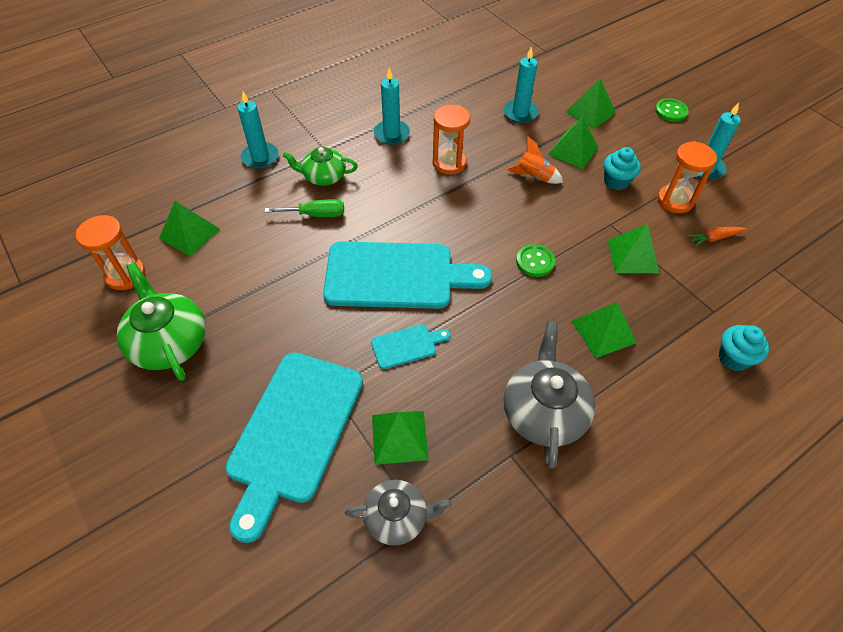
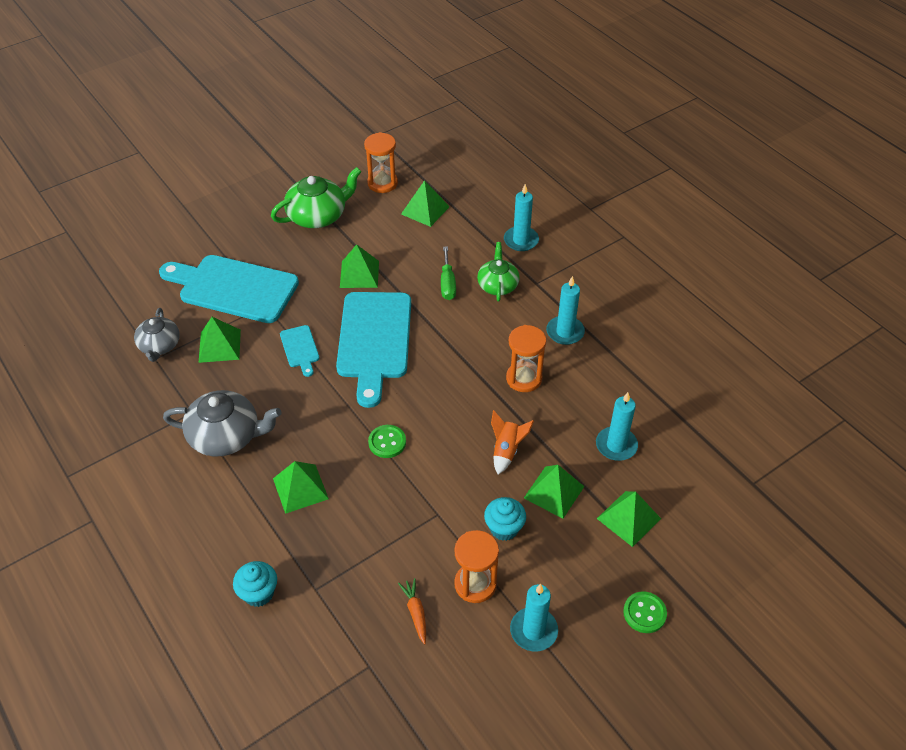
camera: 90 degrees right, 5 degrees down
(632, 256) = (392, 527): green pyramid -> green pyramid (359, 274)

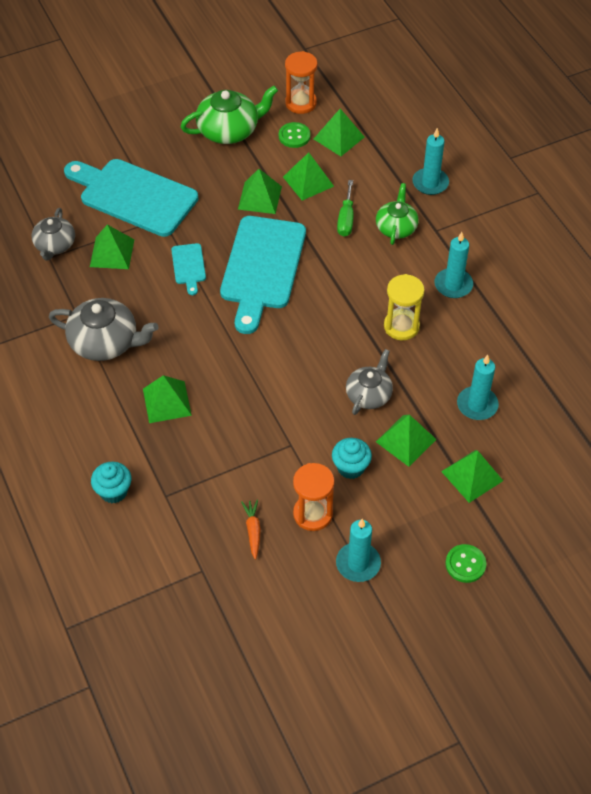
camera: 10 degrees right, 5 degrees up
(387, 442) = (256, 370): green button -> green button (294, 136)
(403, 253) = (308, 181): none -> green pyramid
(506, 450) = (369, 394): orange rocket -> grey teapot
(524, 378) = (401, 326): orange hourglass -> yellow hourglass

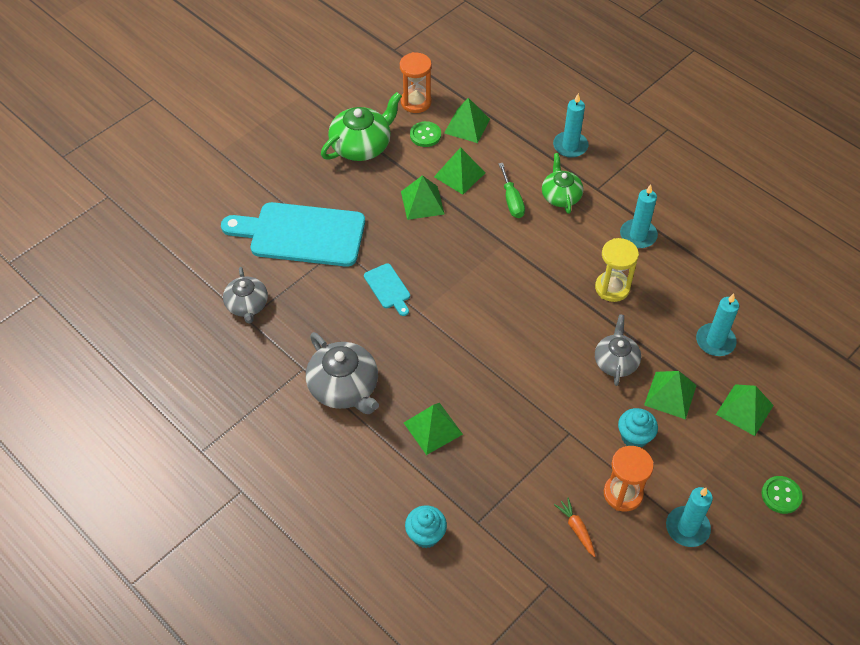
camera: 20 degrees left, 0 degrees up
(105, 342) = (344, 387): grey teapot -> grey teapot turned 60 degrees clockwise
(112, 253) = (307, 296): green pyramid -> none
(262, 268) = (458, 269): turquoise cutting board -> none

